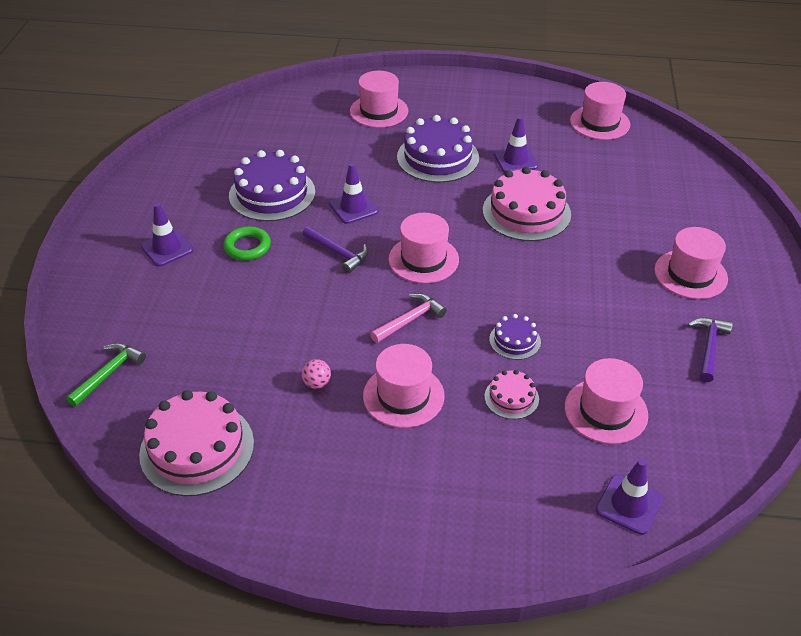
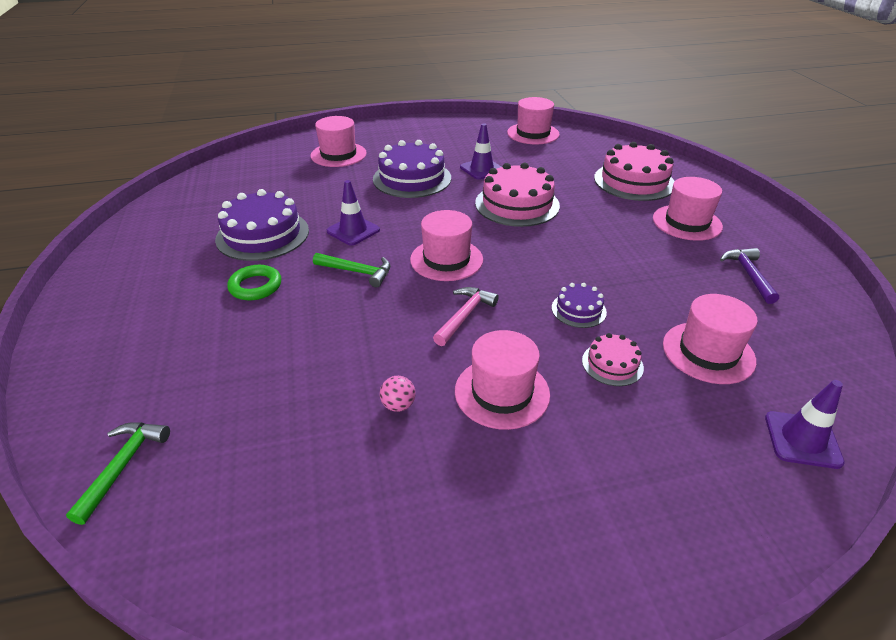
camera: 20 degrees left, 5 degrees down
(167, 248) = (160, 307): purple traffic cone -> none
(197, 448) = (280, 529): pink cake -> pink cake (634, 181)
(338, 253) = (357, 272): purple hammer -> green hammer

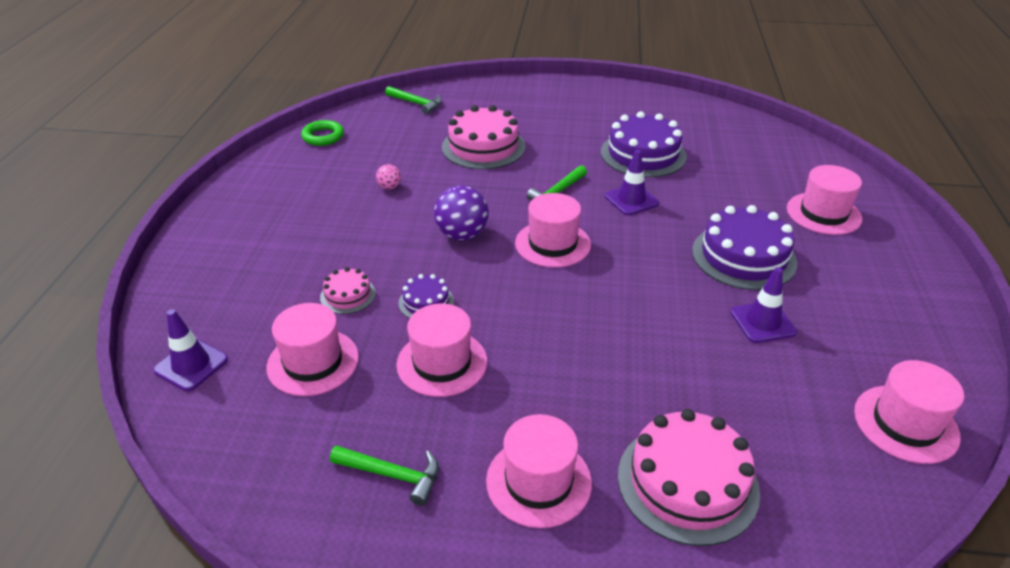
camera: 110 degrees right, 0 degrees up
(255, 286) = (562, 146): green ring -> green ring (323, 136)
(464, 316) = (462, 235): pink hammer -> purple ball
(502, 392) = (365, 231): pink hat -> pink hat (442, 363)
(517, 204) = (650, 325): pink cake -> pink cake (483, 147)
(748, 275) = (393, 475): purple hammer -> green hammer

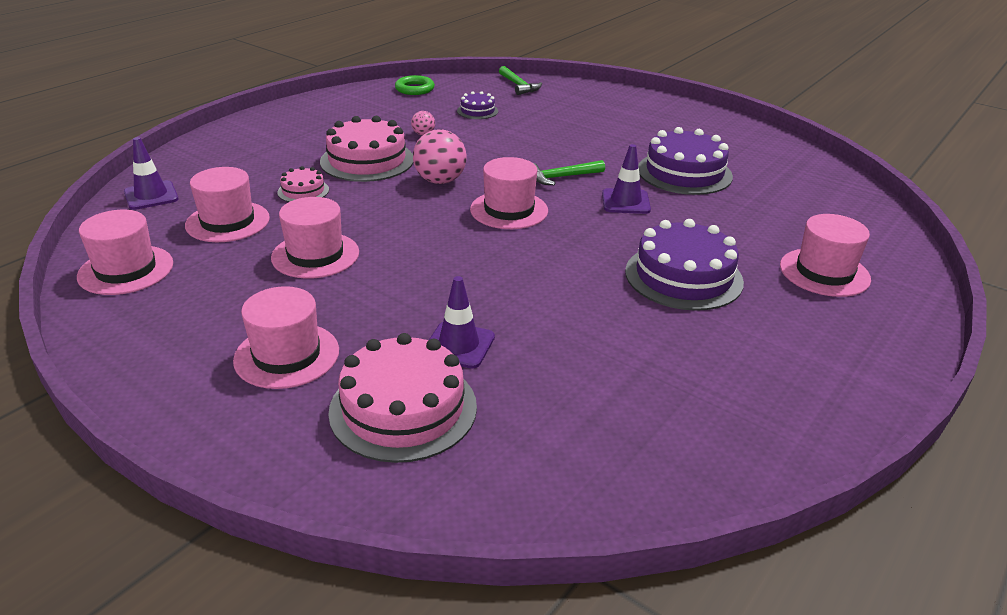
camera: 30 degrees right, 5 degrees down
(393, 475) = (192, 307): green hammer -> none
(426, 302) = (354, 214): purple cake -> purple cake (477, 111)
(462, 235) = (440, 181): purple ball -> pink ball
(483, 147) = (537, 128): pink cake -> pink cake (367, 160)
(762, 322) = (634, 330): purple traffic cone -> purple traffic cone (458, 345)
(905, 423) = (679, 461): pink hat -> pink hat (126, 270)

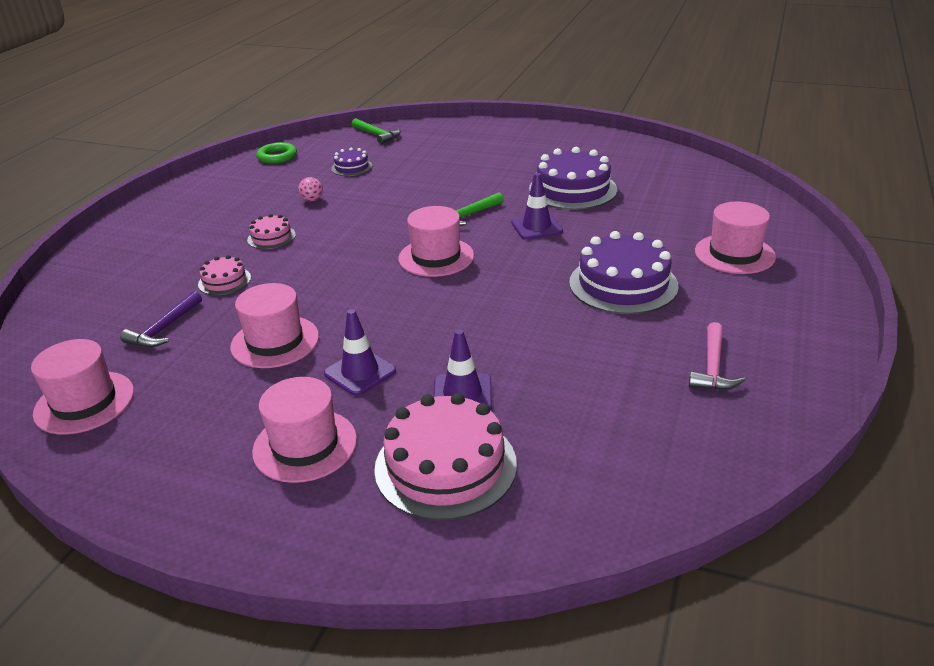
camera: 15 degrees left, 0 degrees up
(151, 196) = (64, 320): purple traffic cone -> purple traffic cone (360, 372)
(227, 222) = (164, 329): pink hat -> purple hammer
(367, 160) = (271, 237): pink cake -> pink cake, size x0.51
(440, 181) = (355, 243): pink ball -> none
(732, 382) = (713, 367): none -> pink hammer

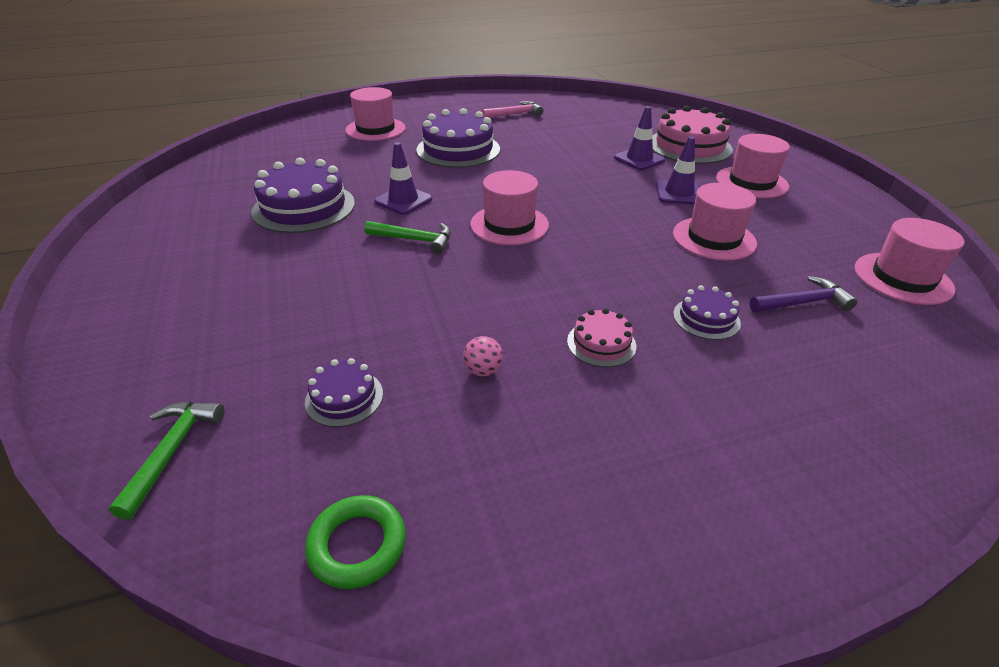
camera: 130 degrees left, 5 degrees up
(224, 281) = (706, 318): pink cake -> purple cake

